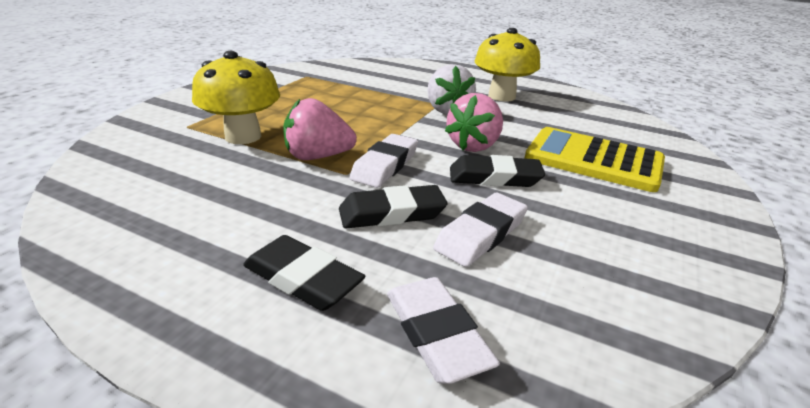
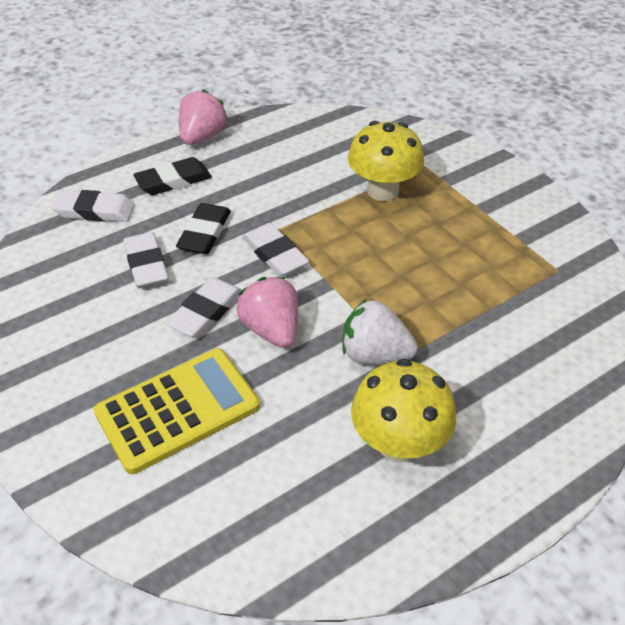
camera: 120 degrees right, 15 degrees up
(317, 157) = (316, 221): pink strawberry -> pink strawberry (202, 137)
(494, 177) = (206, 312): black eraser -> white eraser

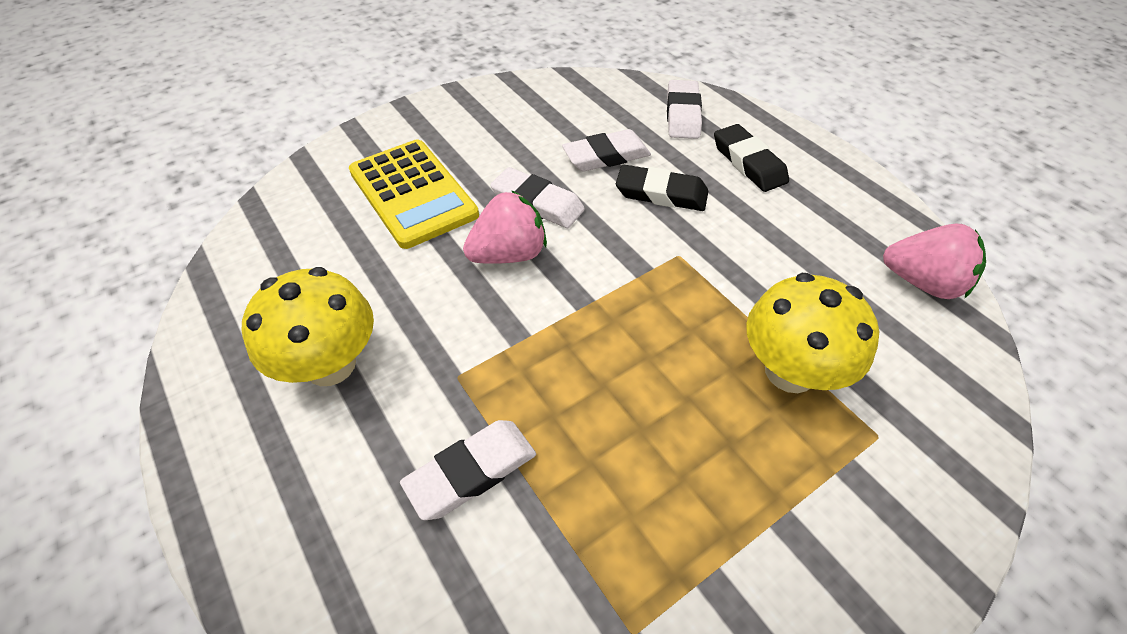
camera: 90 degrees right, 5 degrees up
(202, 137) = (845, 179): pink strawberry -> pink strawberry (922, 283)
(275, 254) = (632, 253): white eraser -> white eraser (471, 472)
(374, 354) = (463, 347): white strawberry -> none

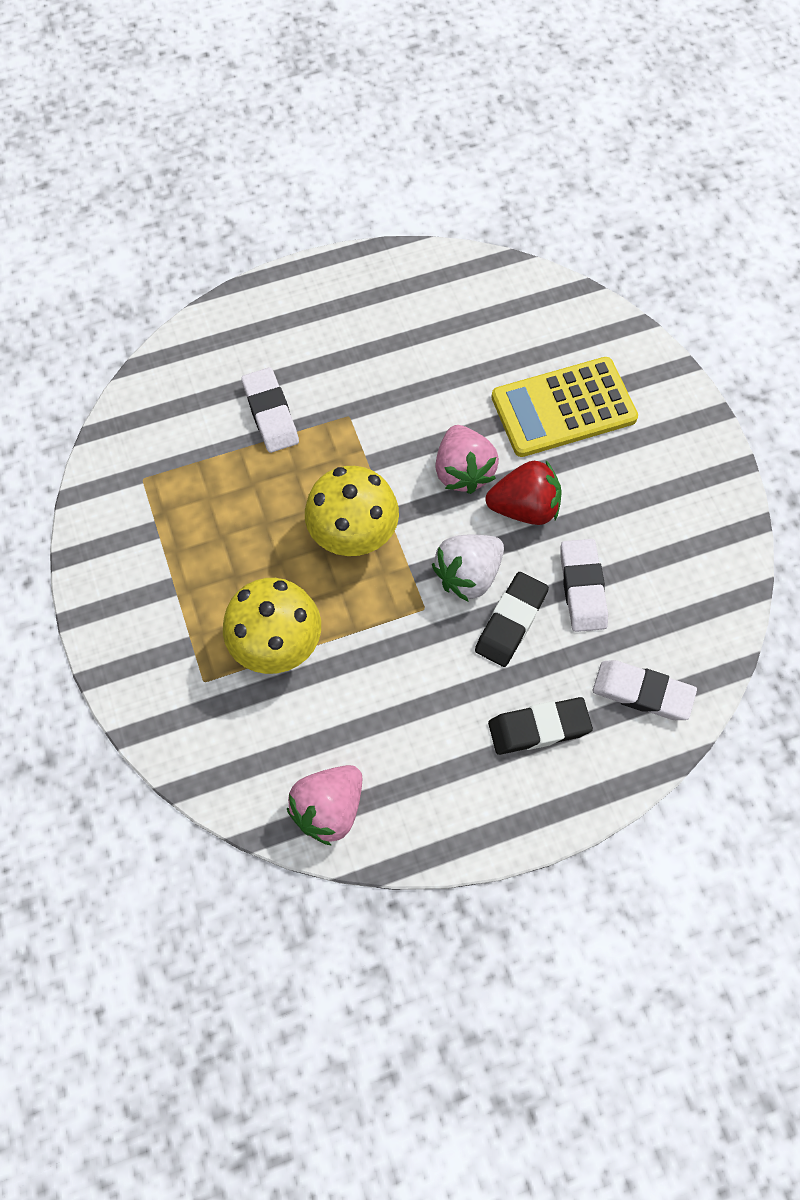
camera: 105 degrees right, 15 degrees up
(330, 365) = (384, 339): yellow mushroom -> yellow mushroom (353, 535)
(537, 203) = (524, 508): white eraser -> red strawberry
(628, 229) = (468, 575): none -> white strawberry

